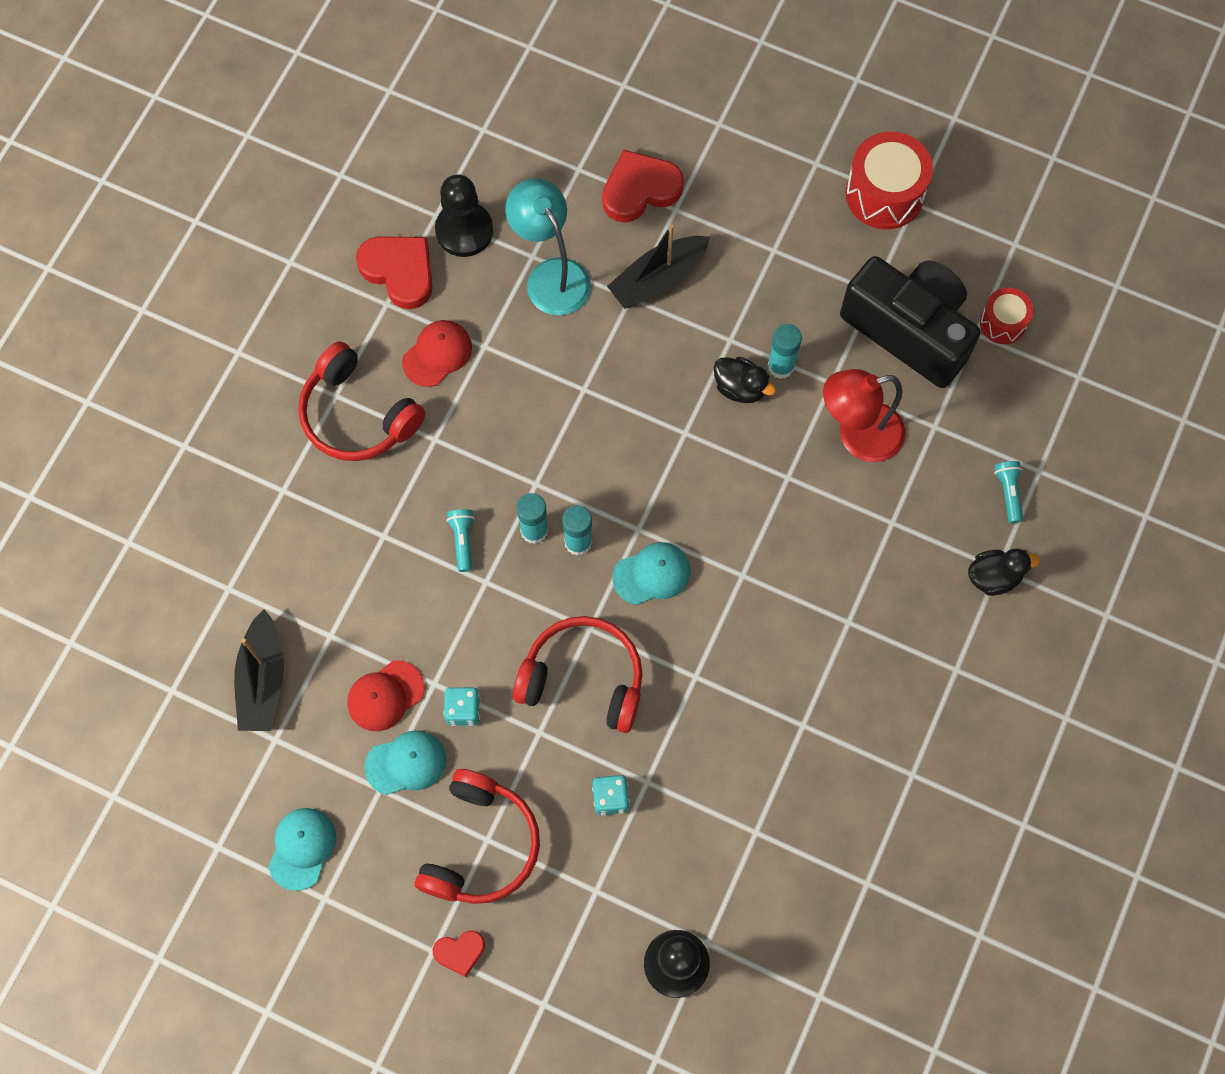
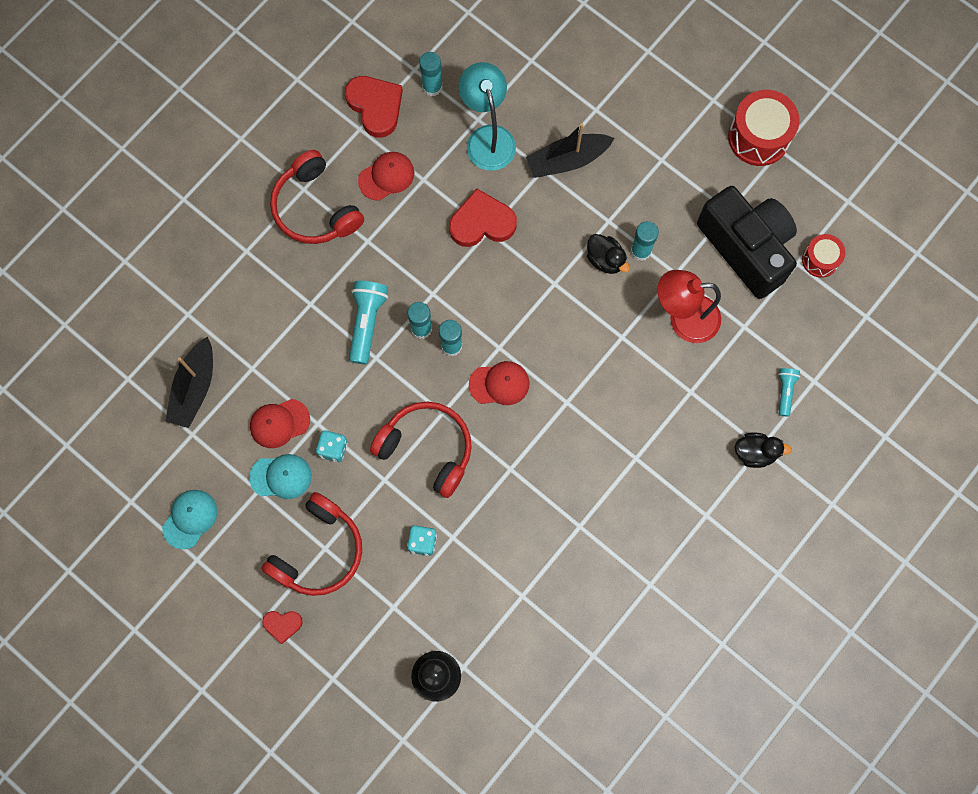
camera: 15 degrees right, 5 degrees up
(463, 541) = (367, 323): turquoise flashlight -> turquoise flashlight, size x1.74
(464, 231) = (432, 87): black pawn -> turquoise glue stick
(640, 189) = (573, 88): red heart -> red heart (482, 222)
(652, 574) = (499, 384): turquoise cap -> red cap

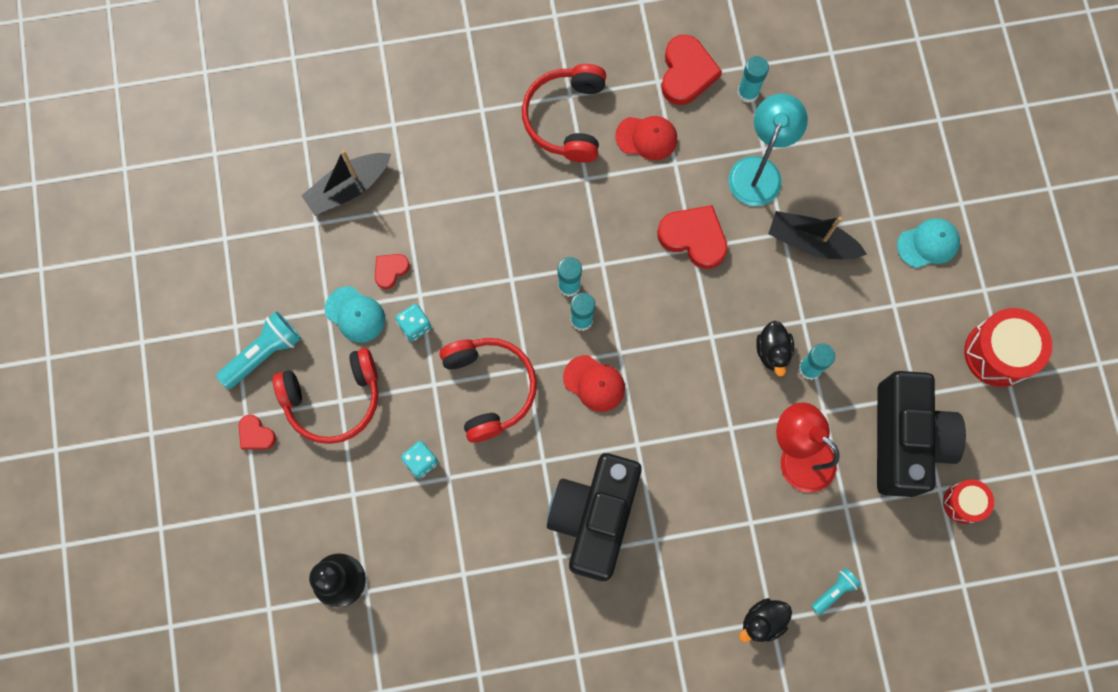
camera: 40 degrees right, 0 degrees up
(190, 519) = (257, 289): turquoise cap -> turquoise cap (928, 244)
(279, 423) = (390, 270): red cap -> red heart
(367, 323) = (529, 245): turquoise flashlight -> turquoise flashlight (264, 353)
(580, 478) = (594, 518): none -> black camera
(755, 453) = (762, 621): black duck -> black duck turned 105 degrees clockwise

